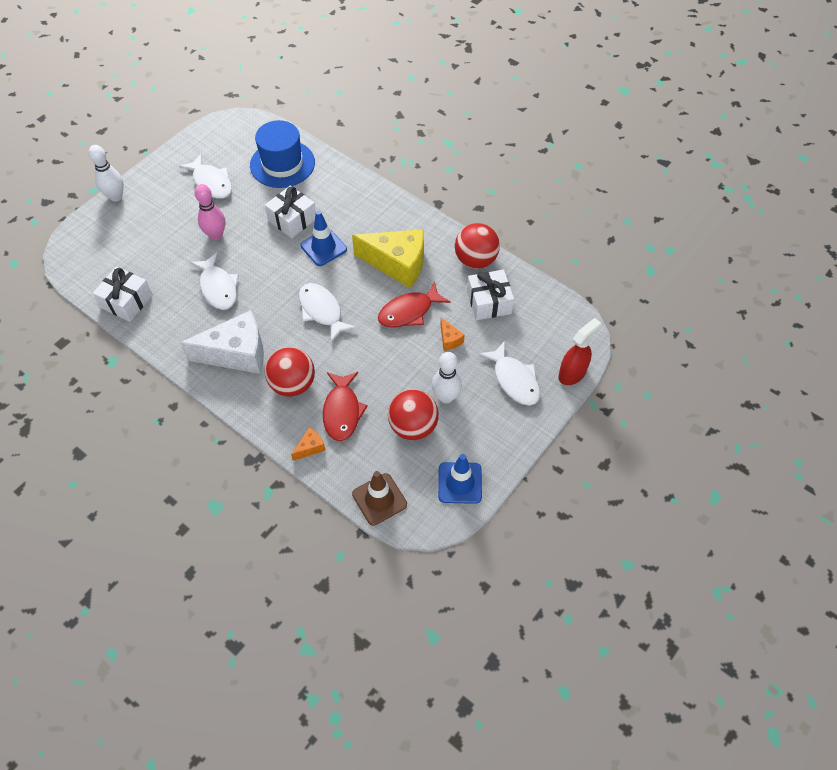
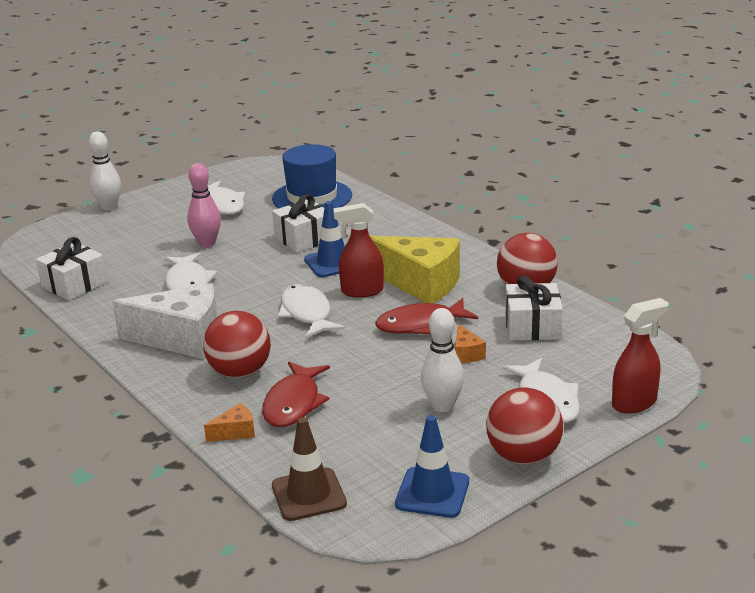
camera: 15 degrees right, 30 degrees down
(355, 279) = (361, 291): none -> red spray bottle
(413, 426) = (385, 428): red ball -> red ball (523, 456)

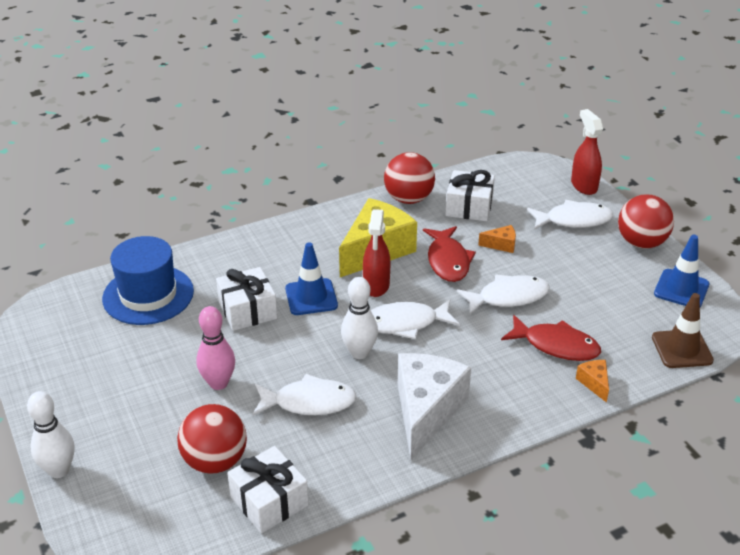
camera: 80 degrees left, 10 degrees up
(222, 205) = (122, 365): white fish -> white fish (508, 297)
(240, 372) = (499, 374): red ball -> red ball (215, 461)
(442, 406) = (573, 268): white bowling pin -> white bowling pin (359, 353)

